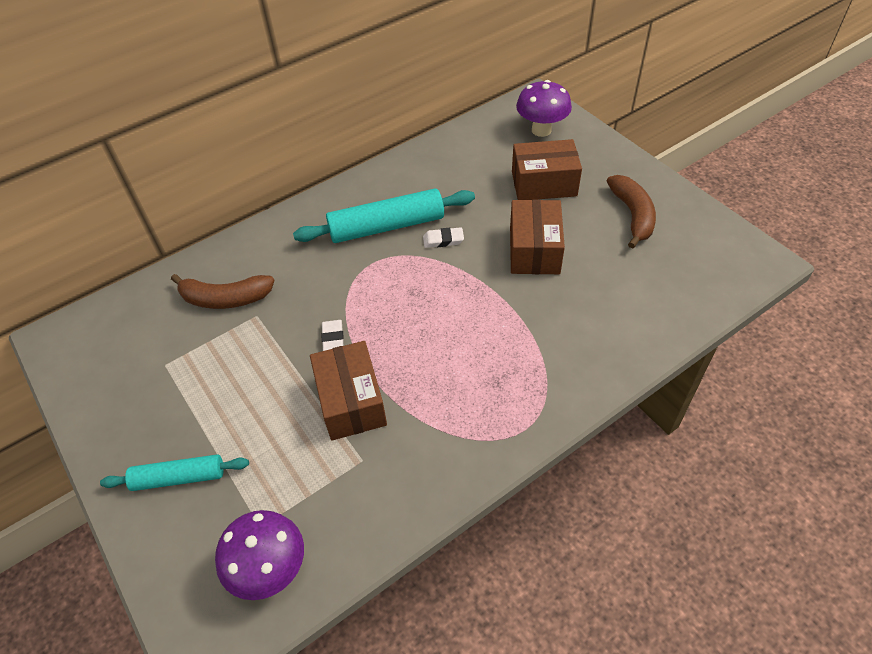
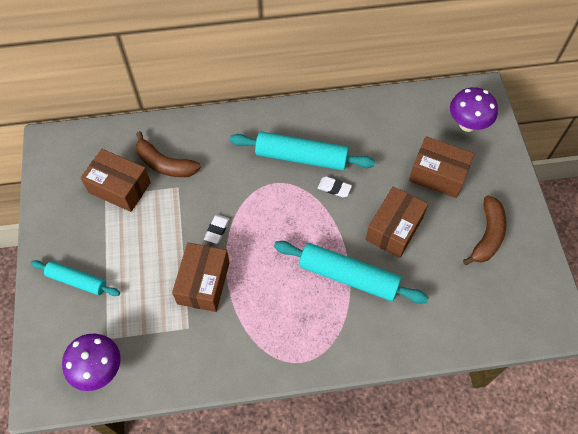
camera: 25 degrees right, 10 degrees up
(180, 347) = (119, 187): none -> brown box
(517, 316) = (348, 276): none -> turquoise rolling pin

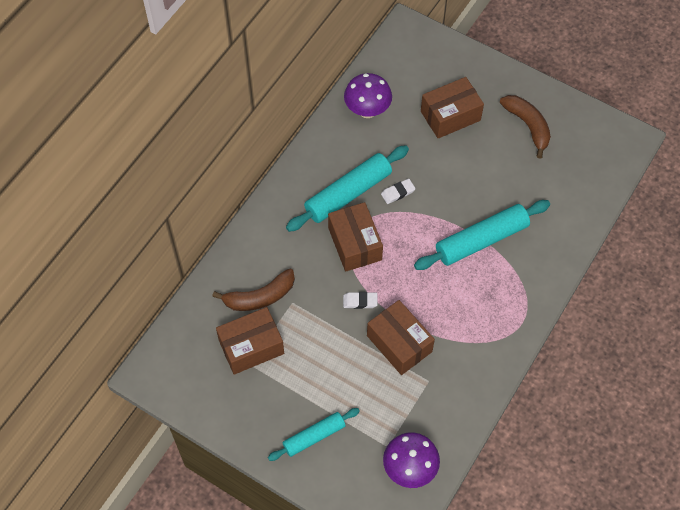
camera: 50 degrees left, 0 degrees up
(217, 230) = (360, 301): white eraser -> white eraser turned 60 degrees counterclockwise
(394, 229) = (469, 180): brown box -> brown box (354, 244)
(467, 124) = (425, 61): purple mushroom -> purple mushroom (367, 111)

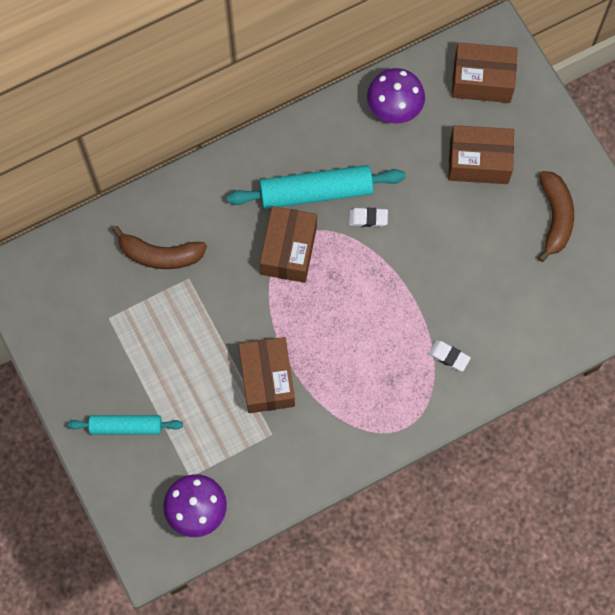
camera: 30 degrees right, 10 degrees up
(251, 347) = (121, 302): brown box -> brown box (482, 80)
(360, 301) = (256, 314): white eraser -> white eraser (449, 356)
(481, 240) = (421, 317): turquoise rolling pin -> none

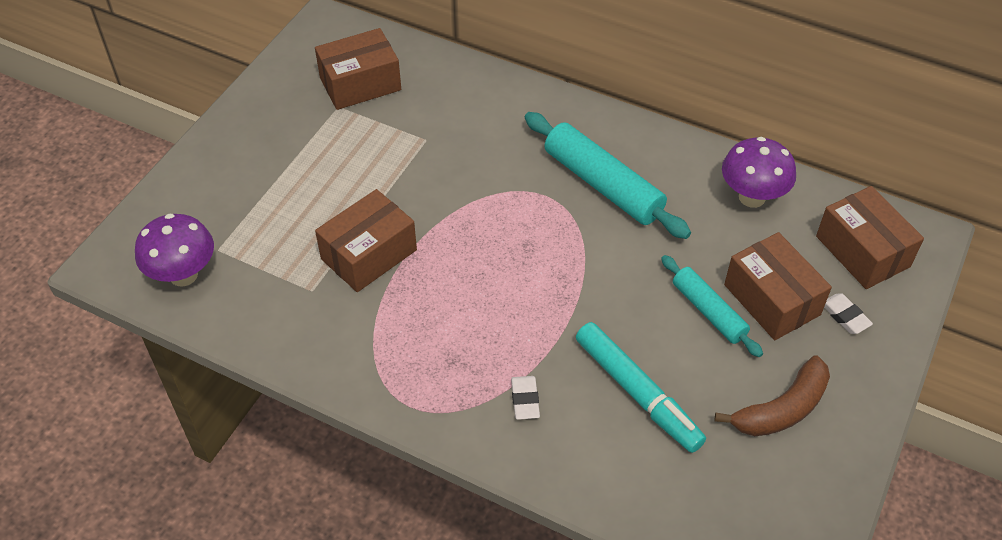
camera: 55 degrees right, 20 degrees down
(126, 427) = (236, 174): turquoise rolling pin -> turquoise rolling pin (708, 311)
(160, 255) = (432, 108): brown banana -> none
(288, 250) = (522, 197): brown box -> brown box (360, 84)
(368, 218) = (615, 240): white eraser -> white eraser (845, 316)
(489, 288) = (637, 393): none -> turquoise marker

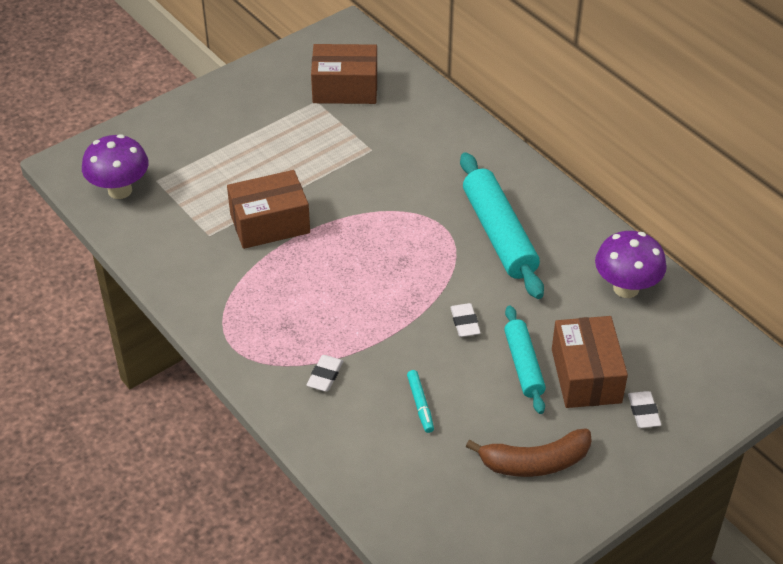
camera: 25 degrees right, 5 degrees down
(627, 288) = (465, 322): none -> white eraser
(637, 393) = (420, 404): turquoise marker -> turquoise marker, size x0.48
(862, 251) = (698, 366): brown box -> none

